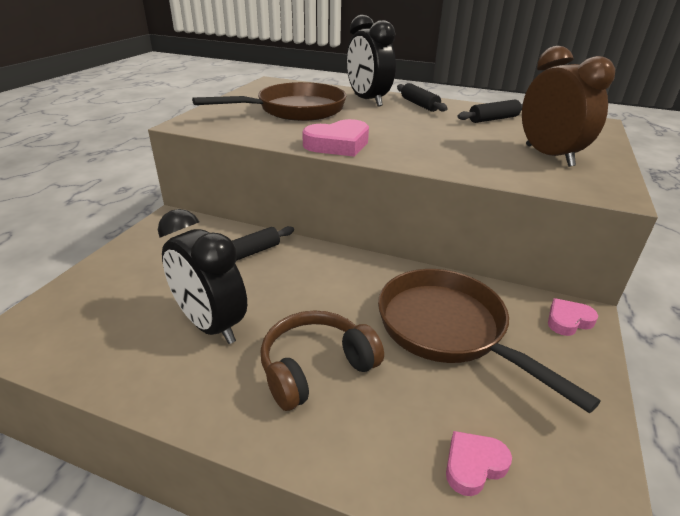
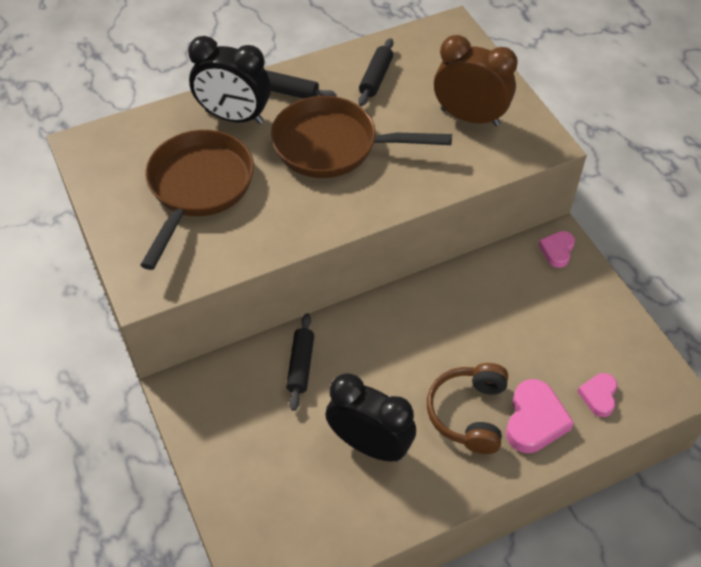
camera: 45 degrees left, 20 degrees up
(211, 325) = (369, 445): black clock -> black clock turned 150 degrees counterclockwise
(338, 144) = (315, 219): pink heart -> pink heart (534, 420)
(448, 330) = (504, 318): brown pan -> brown pan (333, 146)

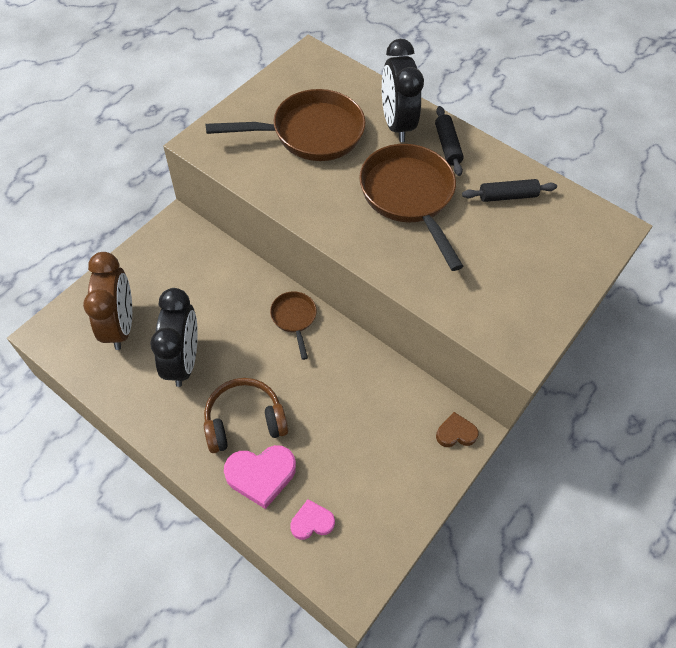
camera: 60 degrees right, 5 degrees up
(300, 365) = (233, 287): black rolling pin -> none
(370, 325) = (294, 318): none -> brown pan
(470, 117) = (511, 281): brown clock -> brown clock (120, 325)
(557, 250) = (455, 433): pink heart -> brown heart

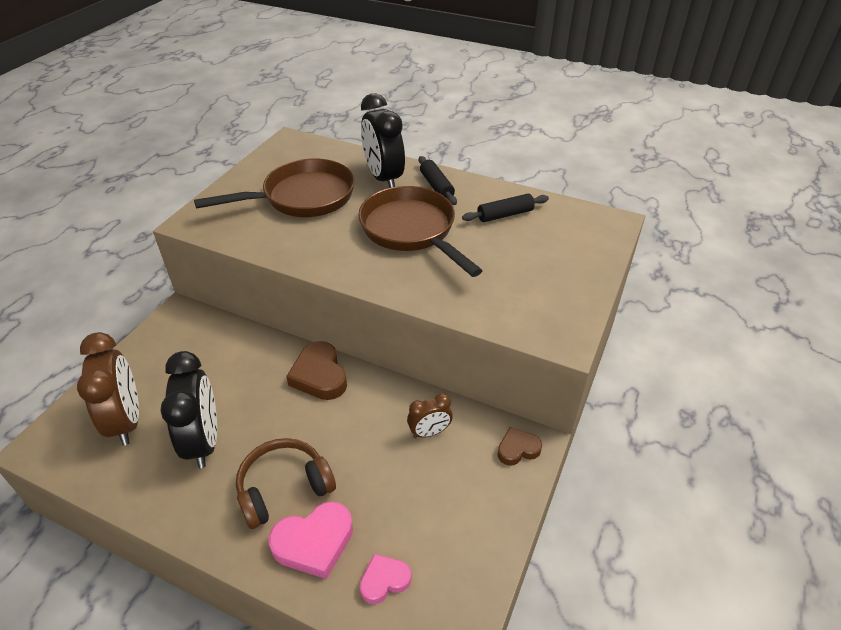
camera: 10 degrees left, 15 degrees down
(294, 318) = (319, 375): brown pan -> brown heart
(381, 398) = (429, 432): none -> brown clock

